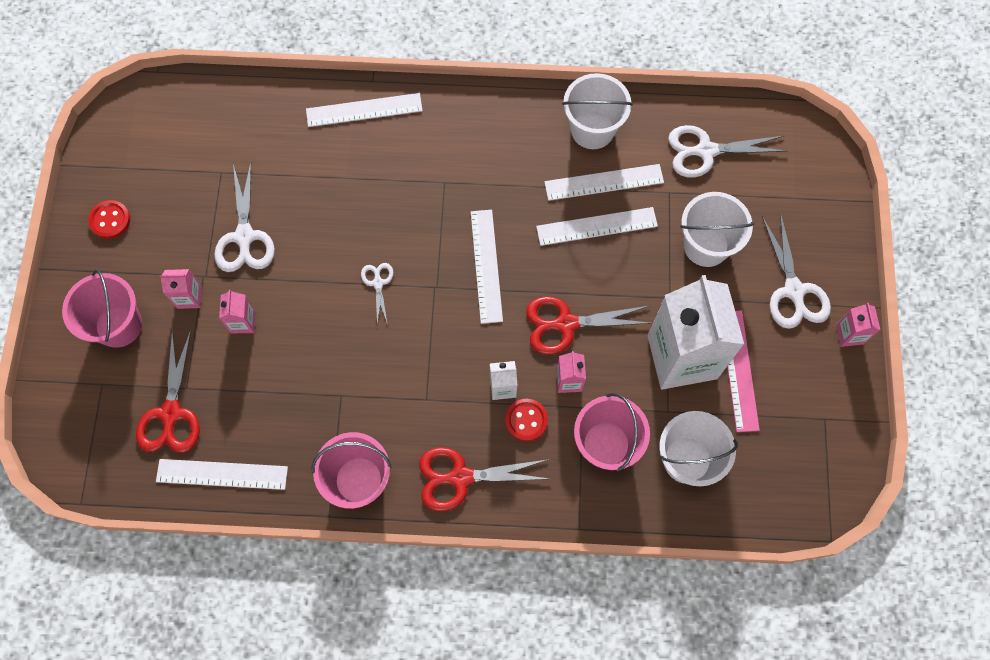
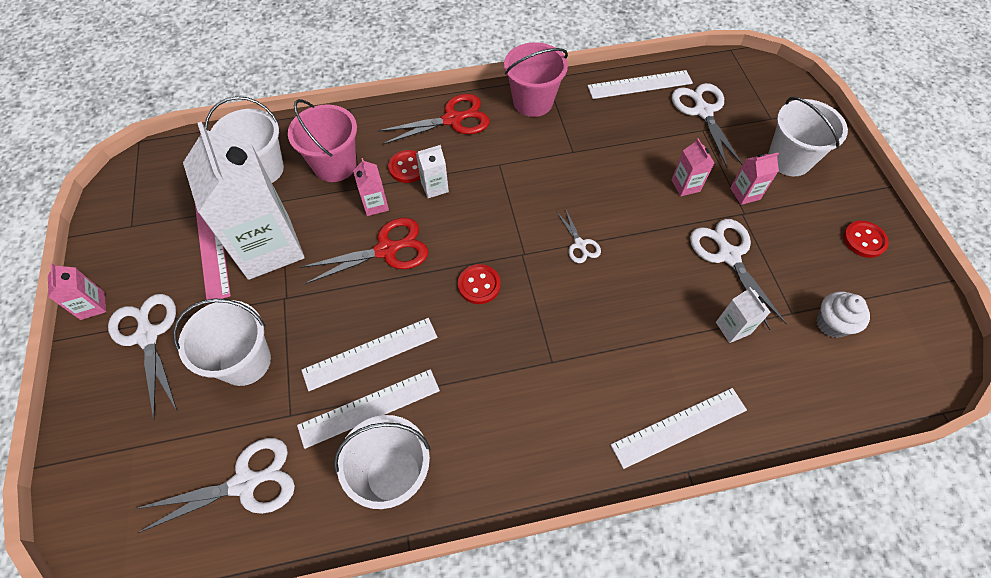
camera: 165 degrees right, 10 degrees down
(119, 325) = (789, 159): pink bucket -> white bucket
(171, 413) = (703, 112): red scissors -> white scissors
(194, 155) = (831, 324): none -> white cupcake
(279, 172) = (733, 328): none -> white carton
(486, 265) = (479, 285): white ruler -> red button

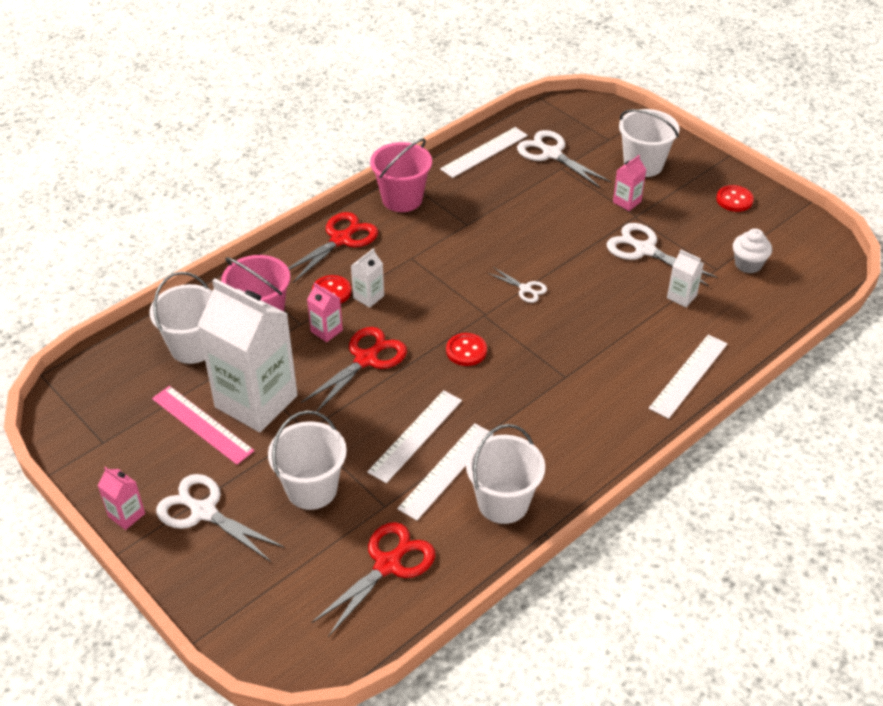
camera: 30 degrees left, 15 degrees down
(245, 483) = (387, 565): white scissors -> red scissors
(685, 185) = (577, 214): pink carton -> none

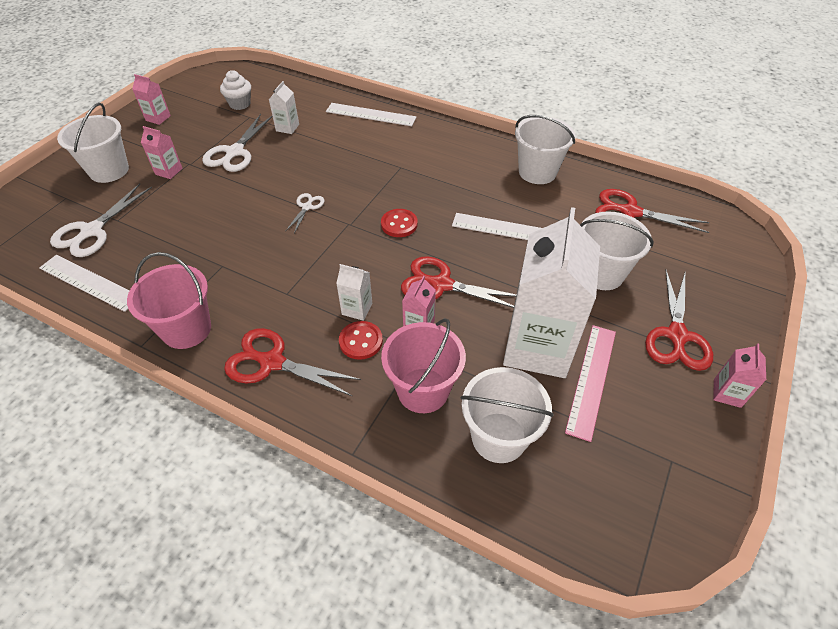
camera: 110 degrees left, 5 degrees up
(204, 512) = (677, 335): white scissors -> red scissors
(447, 471) = (529, 204): white ruler -> none
(734, 200) = (158, 118): red button -> pink carton

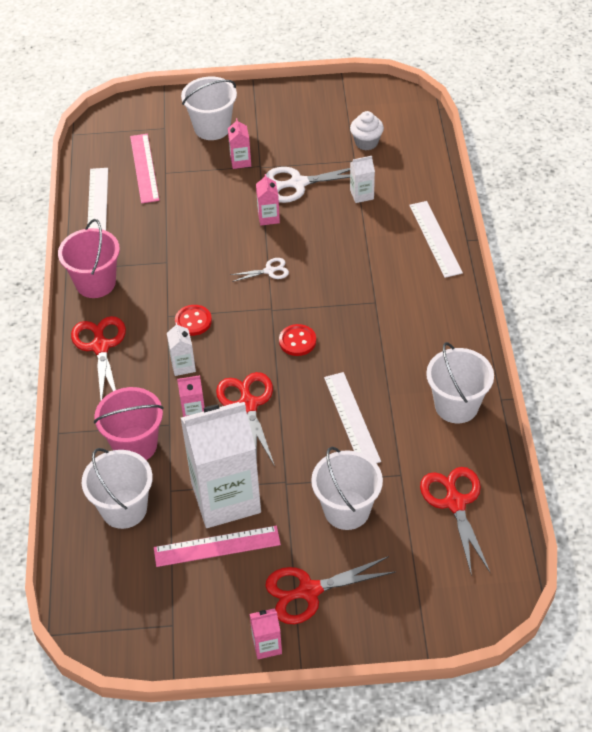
camera: 60 degrees right, 0 degrees up
(92, 231) = (144, 168): white scissors -> pink ruler
(158, 118) = (299, 107): pink carton -> pink carton (268, 217)
(361, 341) = (154, 385): red button -> red button (193, 321)

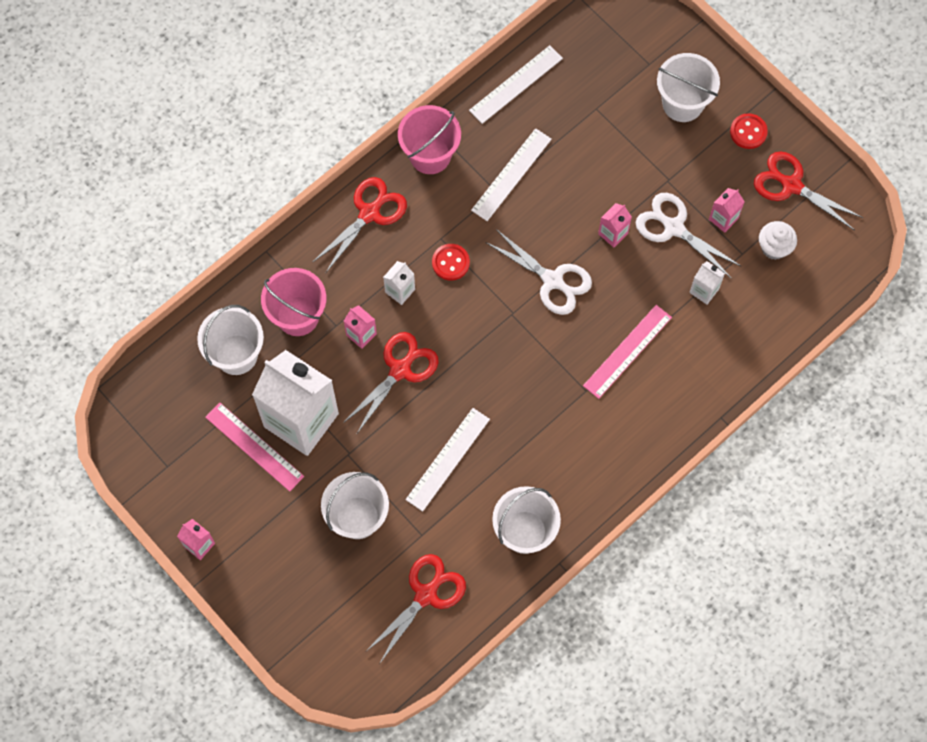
camera: 50 degrees right, 20 degrees up
(144, 168) = (587, 87): pink ruler -> pink ruler (627, 351)
(240, 161) = (661, 159): pink carton -> pink carton (723, 219)
(269, 271) = (552, 280): white scissors -> white scissors, size x1.85
(297, 341) = (494, 359): red button -> red button (748, 132)
(309, 591) = (265, 541): red scissors -> red scissors (791, 185)
(435, 238) = (701, 389): white ruler -> white ruler (511, 174)

